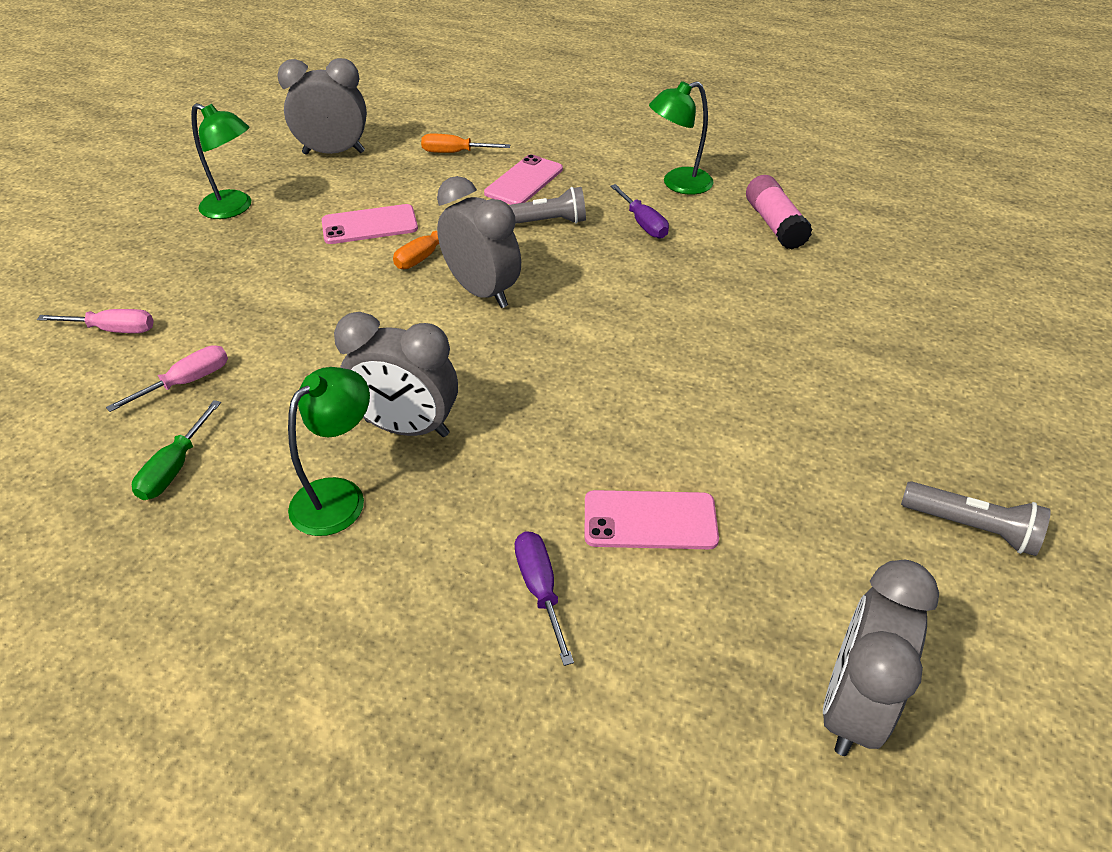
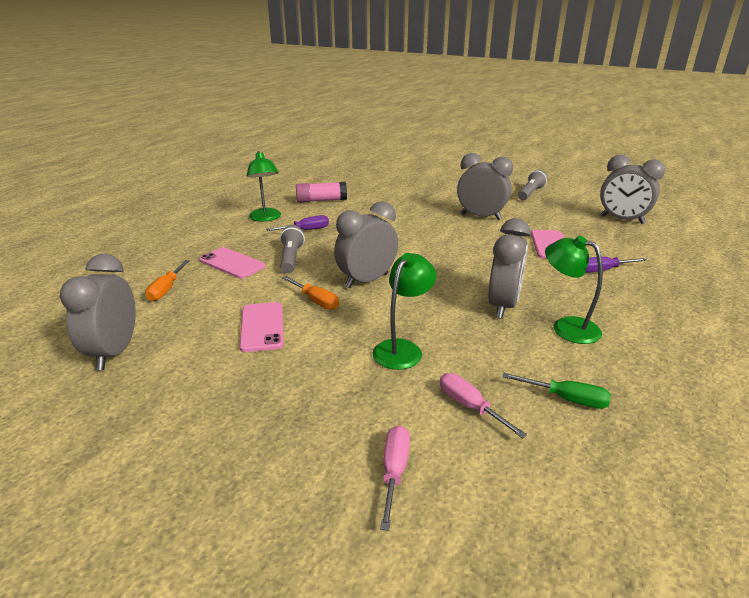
camera: 85 degrees left, 15 degrees down
(234, 208) = (189, 411): green lamp -> green lamp (402, 349)
(771, 424) = (481, 217): none -> grey clock

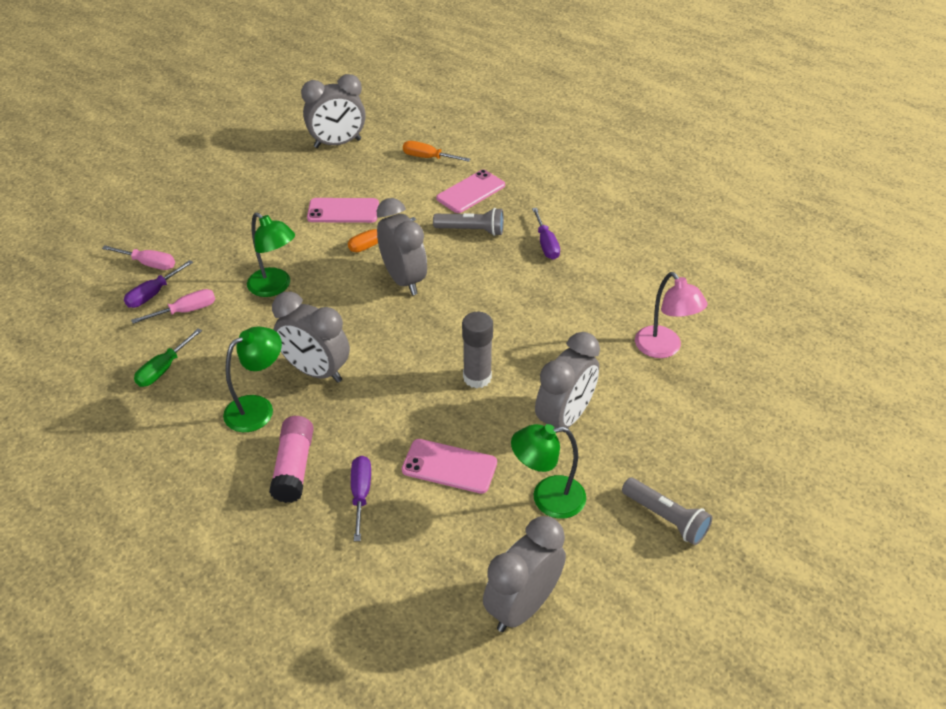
camera: 100 degrees right, 15 degrees up
(114, 352) = (337, 143): grey clock -> grey clock turned 150 degrees clockwise
(266, 218) = (589, 214): green lamp -> green lamp (547, 498)
(321, 200) = (648, 262): pink glue stick -> pink glue stick (294, 467)
(404, 195) = (664, 349): none -> pink lamp
(453, 446) = (153, 294): none -> purple screwdriver
(464, 243) = (477, 377): none -> grey glue stick

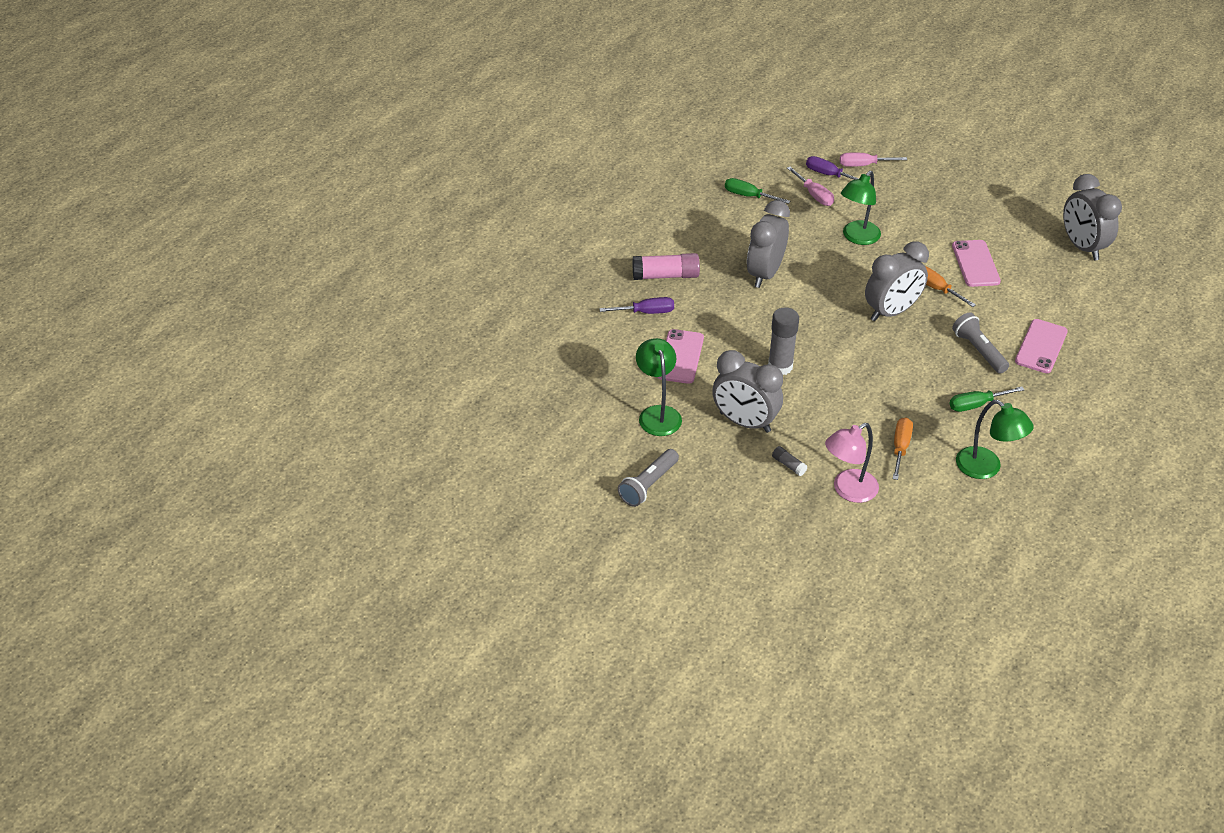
camera: 85 degrees right, 0 degrees up
(148, 264) = (864, 165): pink screwdriver -> pink screwdriver turned 75 degrees clockwise
(258, 408) = (719, 249): green lamp -> green lamp (986, 468)
(428, 158) = (1086, 312): orange screwdriver -> orange screwdriver (900, 448)
(471, 192) = (1041, 346): pink phone -> pink phone turned 75 degrees clockwise
(471, 230) = (978, 351): grey flashlight -> grey flashlight turned 150 degrees clockwise
(522, 606) = (559, 403): grey clock -> none
(546, 244) = (977, 405): purple screwdriver -> green screwdriver
(630, 389) = (788, 465): none -> grey glue stick

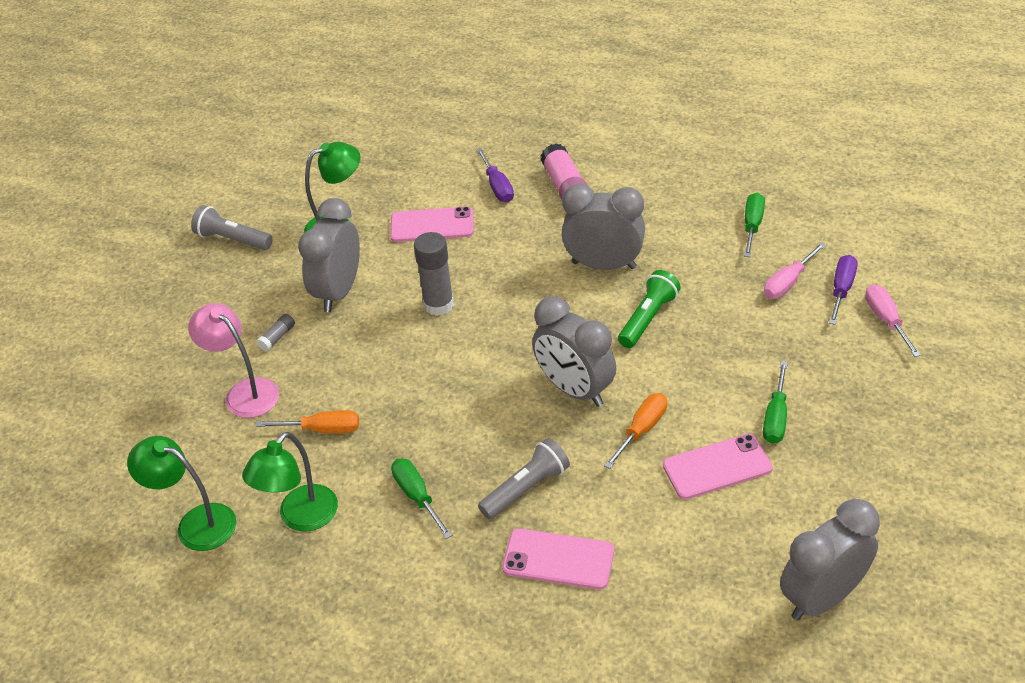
camera: 80 degrees right, 0 degrees up
(829, 264) = (648, 318): none -> green flashlight
(857, 237) = (716, 336): green lamp -> green lamp (196, 523)
(938, 230) = (776, 417): none -> green screwdriver

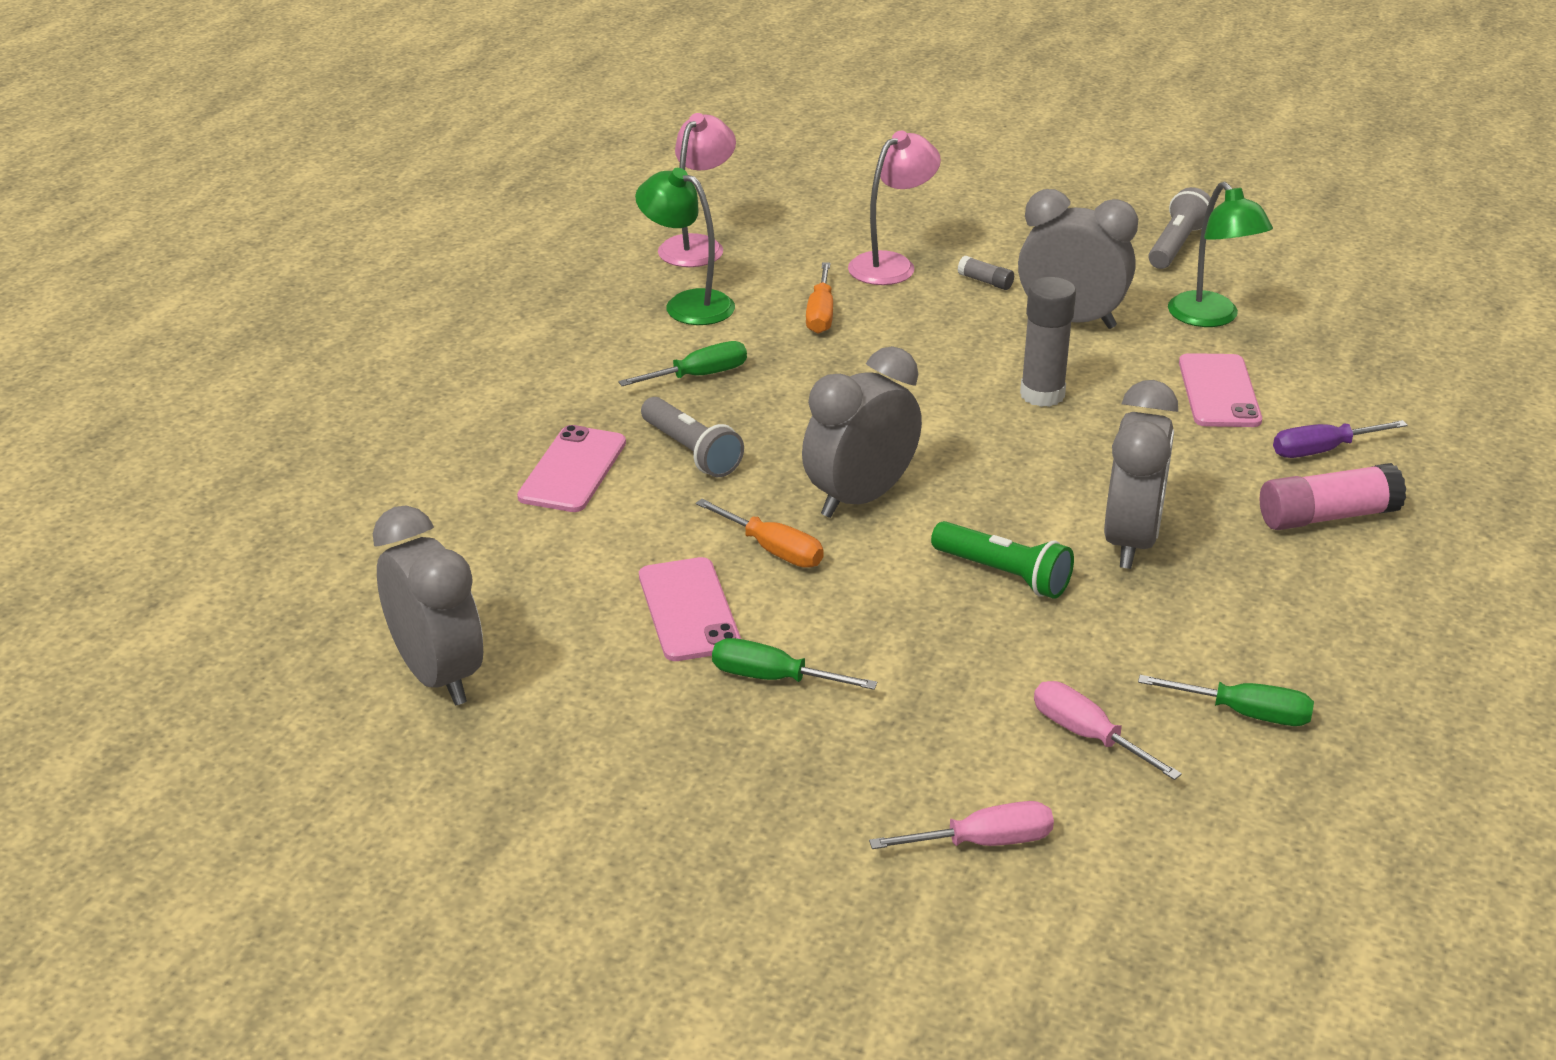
camera: 90 degrees right, 10 degrees down
(196, 523) = (697, 246): green lamp -> pink lamp
(841, 290) = (1067, 799): purple screwdriver -> none

